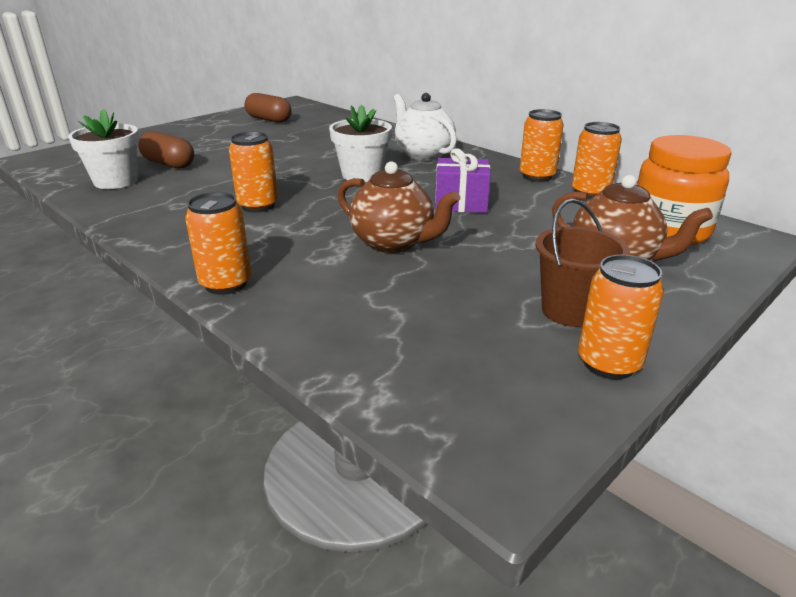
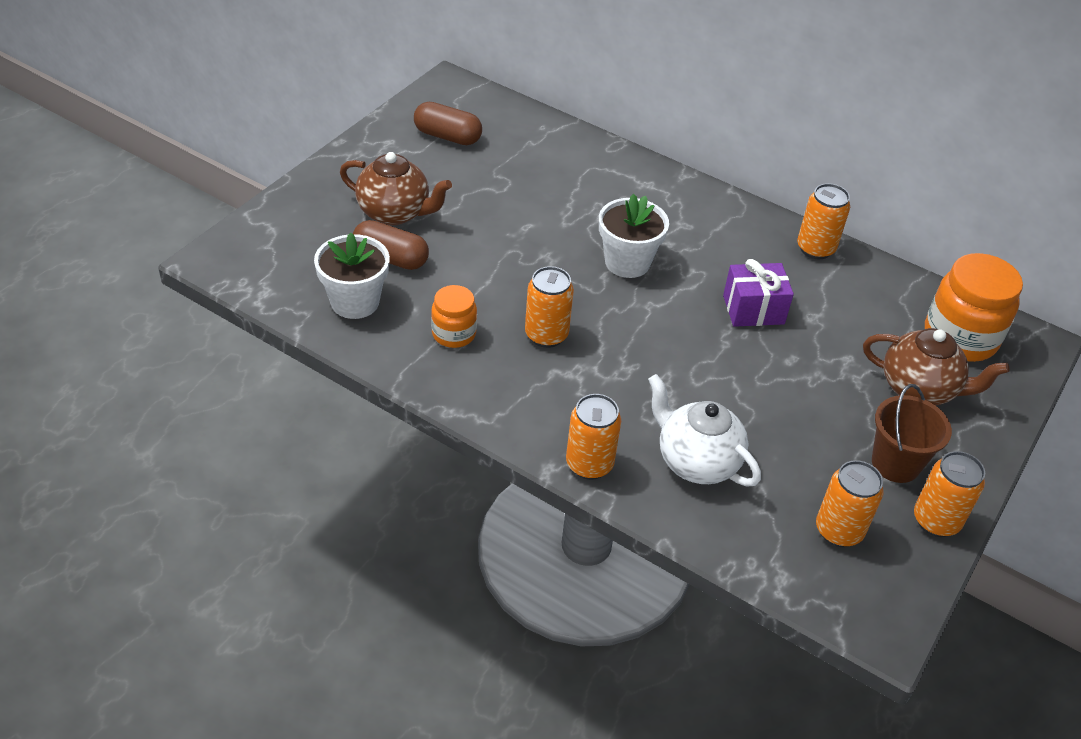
camera: 15 degrees left, 15 degrees up
(178, 200) = (454, 334): none -> orange jar
(394, 243) = (714, 385): brown teapot -> brown teapot (395, 213)
(423, 154) = (677, 211): white teapot -> white teapot (696, 462)
(590, 193) = (876, 277): orange can -> orange can (838, 530)

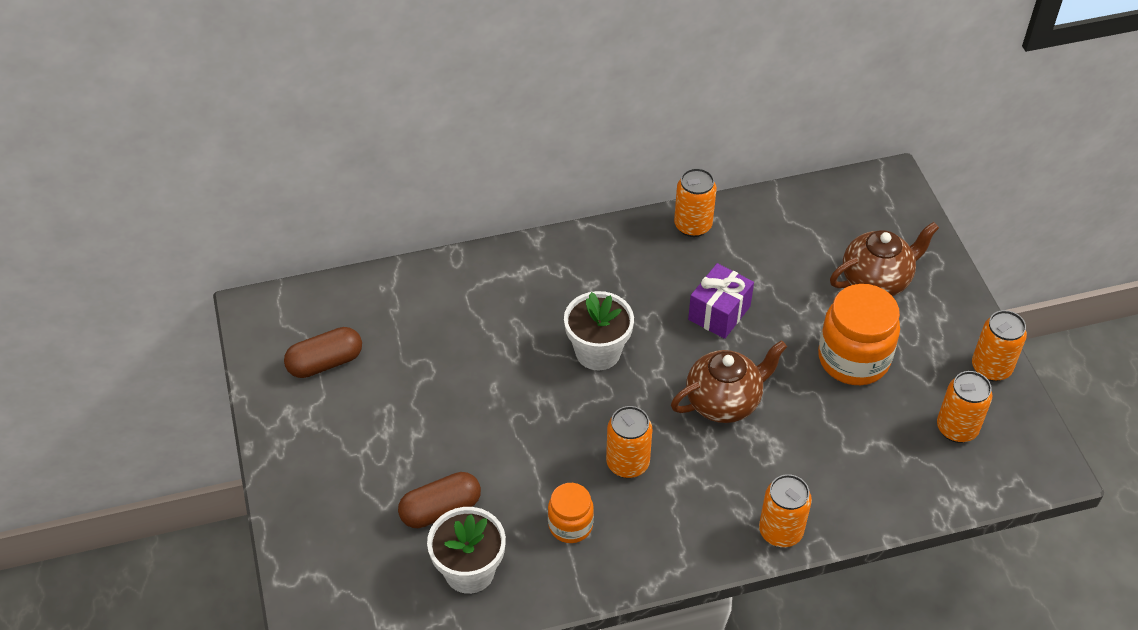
camera: 45 degrees left, 5 degrees up
(395, 213) = (387, 468): brown teapot -> brown teapot (724, 401)
(696, 462) = (832, 463): white teapot -> none
(895, 463) = (927, 349): brown bucket -> none
(960, 338) = (851, 218): orange jar -> orange jar (853, 359)

